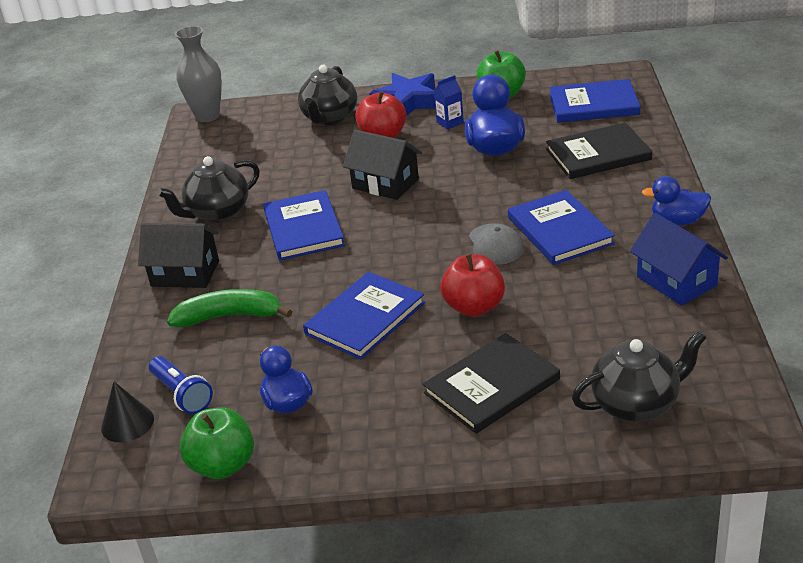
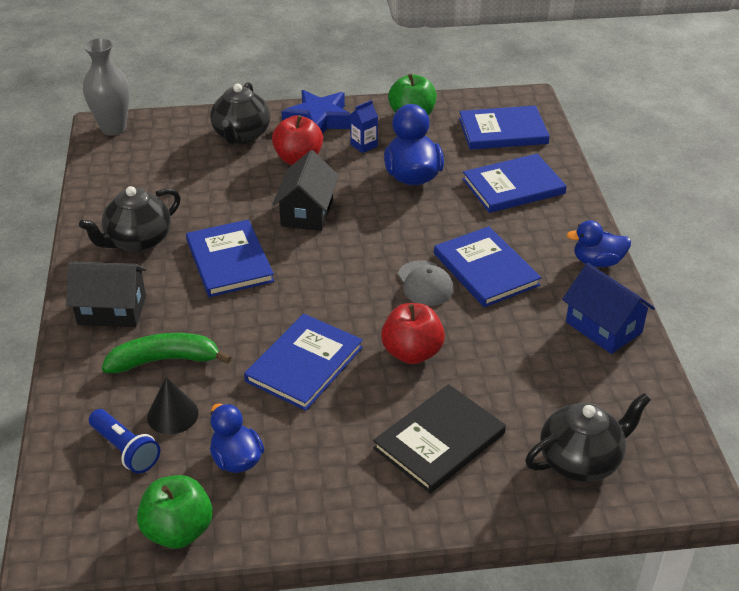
camera: 10 degrees left, 5 degrees up
(127, 423) = (71, 483): black cone -> black cone (172, 415)
(385, 184) = (307, 212): black house -> black house turned 75 degrees clockwise
(598, 154) = (513, 186): black book -> blue book

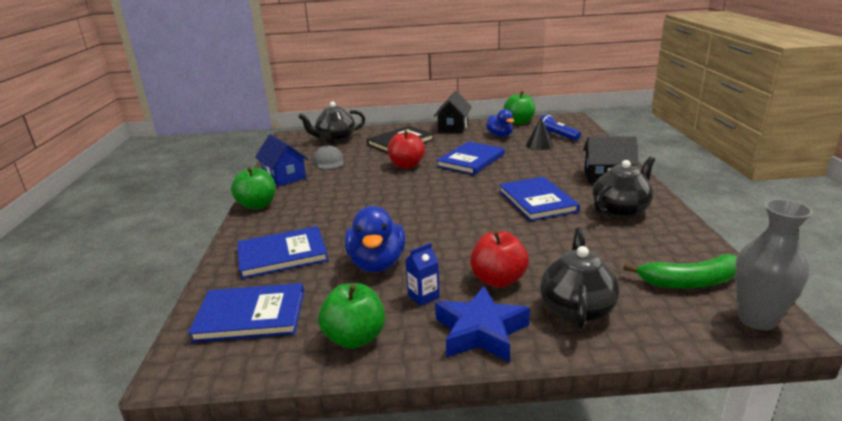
camera: 175 degrees left, 15 degrees down
(164, 360) = (556, 160): green banana -> green banana (689, 282)
(307, 212) = (481, 232): black house -> black house (453, 127)
(425, 283) = (389, 192): grey cap -> grey cap (329, 161)
(486, 269) = (342, 200): blue book -> none
(597, 262) = (257, 205): blue duck -> green apple

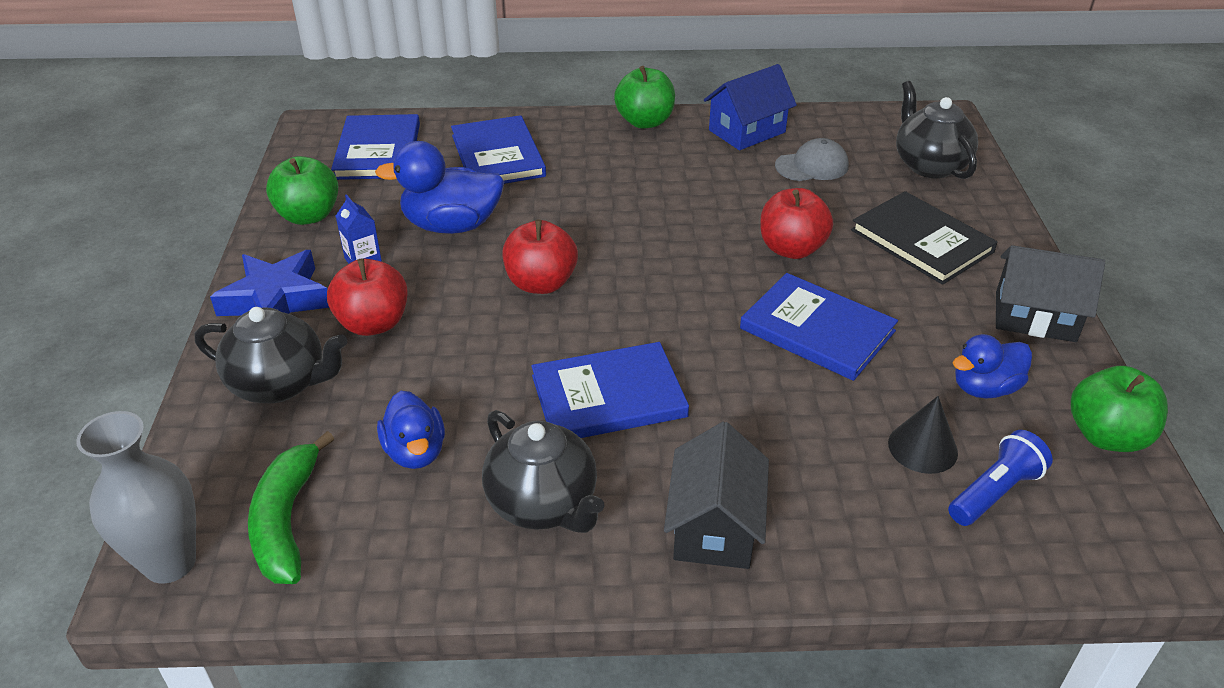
camera: 90 degrees right, 15 degrees up
(444, 225) = (541, 283): none -> red apple
(608, 248) = (415, 452): none -> blue duck

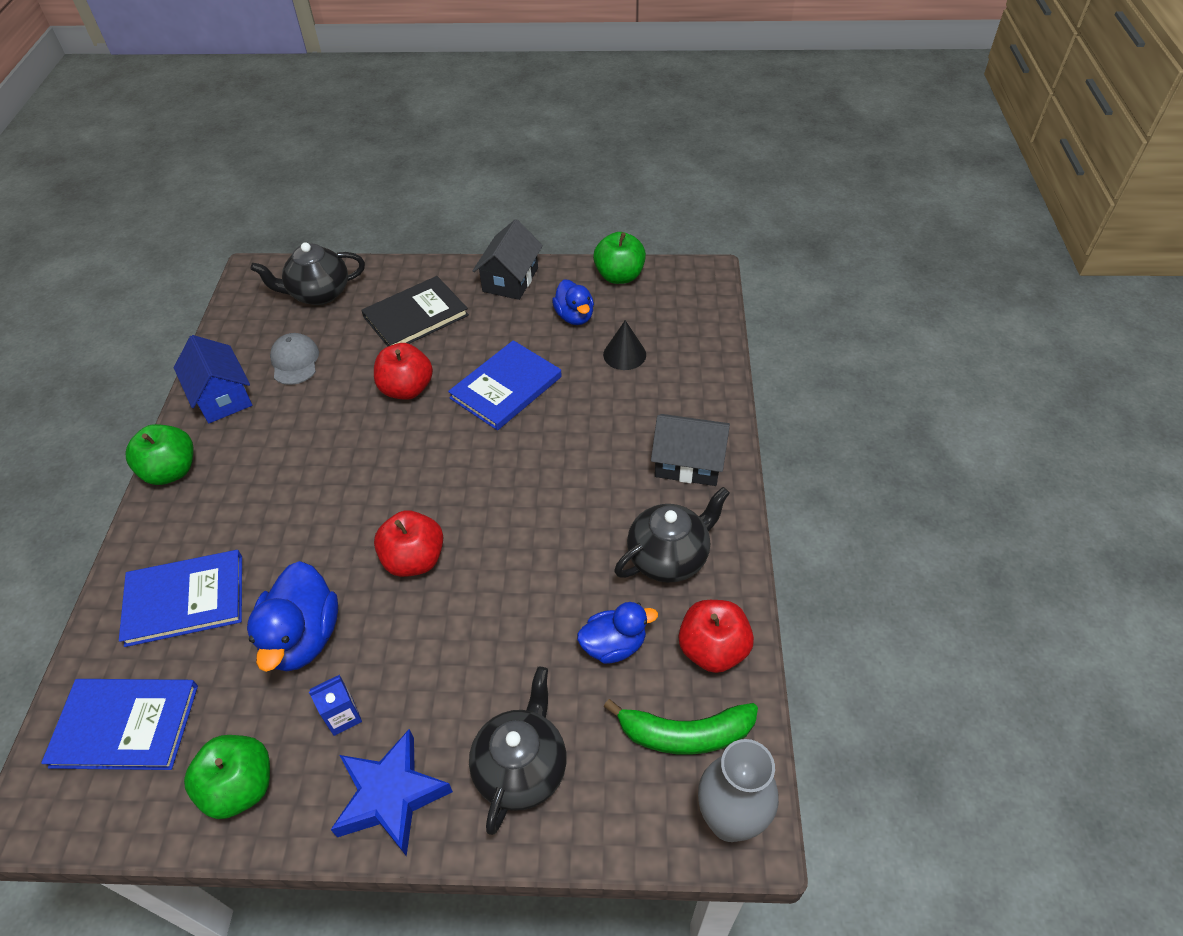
camera: 85 degrees left, 10 degrees up
(373, 323) = (446, 695): red apple -> red apple (713, 649)
(608, 396) = (562, 515): blue book -> none
(994, 492) = (661, 331): blue flashlight -> none

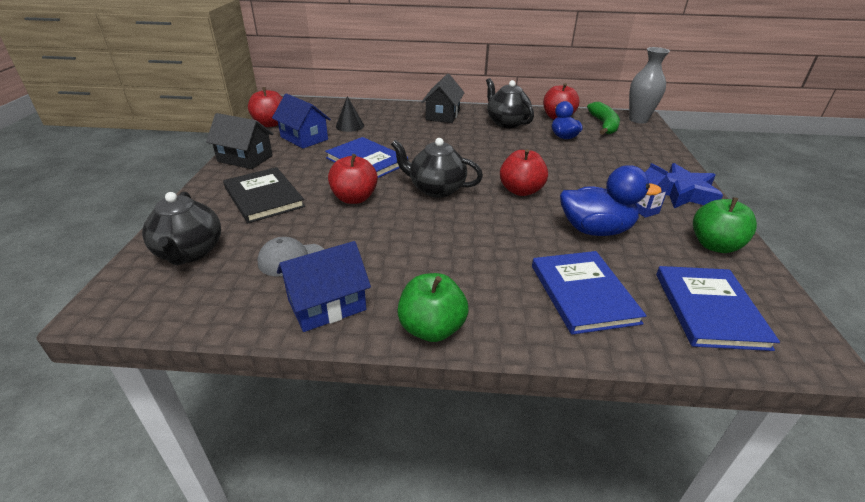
camera: 90 degrees left, 15 degrees down
(521, 768) = (643, 159): black teapot -> black teapot (436, 189)
(574, 316) = (304, 138): blue duck -> blue house
(619, 276) = (270, 124): green apple -> red apple

